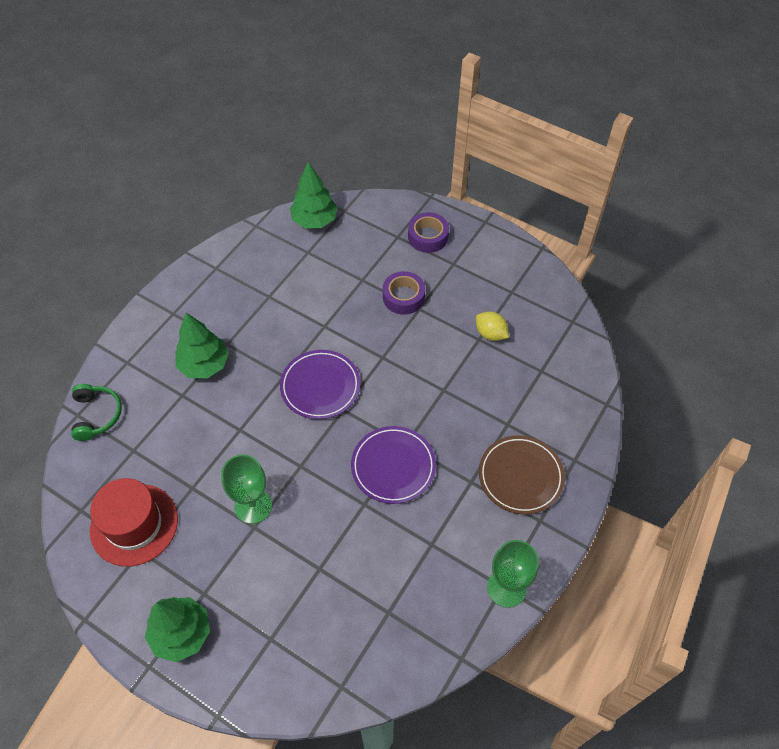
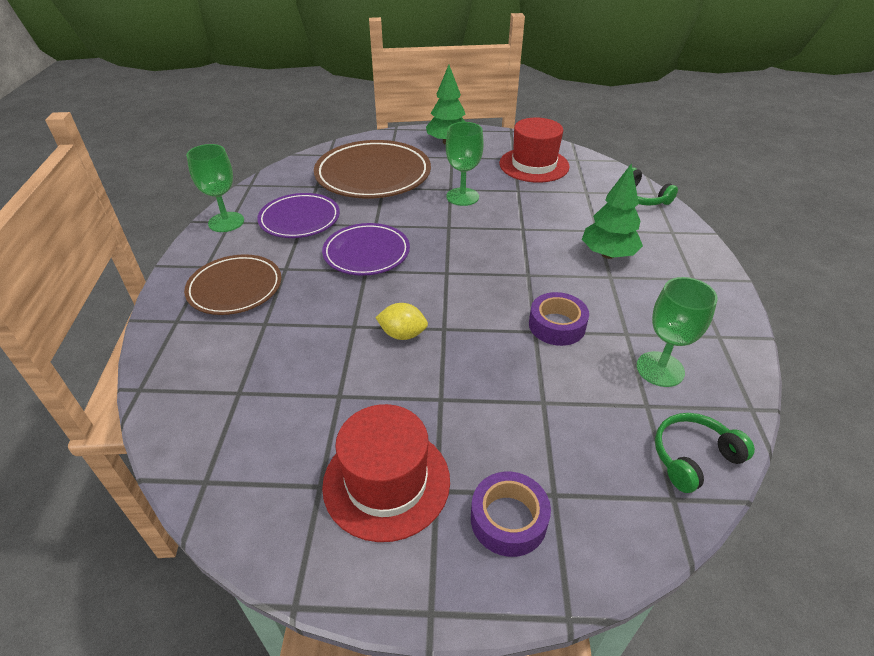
camera: 150 degrees right, 15 degrees down
(276, 266) = (660, 369): none -> green goblet
(314, 220) = (693, 457): green tree -> green headphones
(315, 602) = (373, 175): none -> brown plate
(320, 386) = (485, 280): purple plate -> purple plate (299, 219)
(403, 297) = (472, 404): purple tape -> purple tape (557, 325)
(476, 278) = (386, 482): none -> red hat
(490, 334) = (326, 408): yellow lemon -> yellow lemon (402, 334)

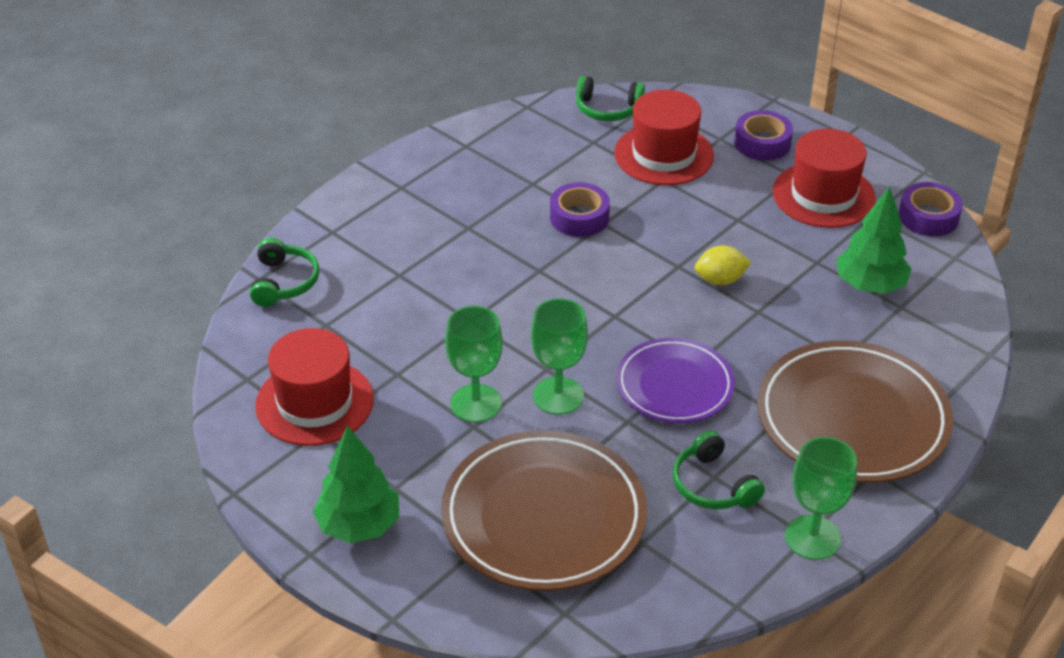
camera: 140 degrees left, 0 degrees up
(235, 288) = (852, 418): brown plate -> brown plate, size x1.60
(255, 525) = (928, 217): none -> purple tape
(299, 219) = (713, 485): purple plate -> green headphones
(402, 334) = (720, 280): yellow lemon -> yellow lemon turned 60 degrees counterclockwise
(576, 432) = (664, 154): none -> red hat
(608, 254) = (434, 246): green tree -> green tree (869, 285)
(660, 369) = (548, 152): green goblet -> green goblet (558, 396)

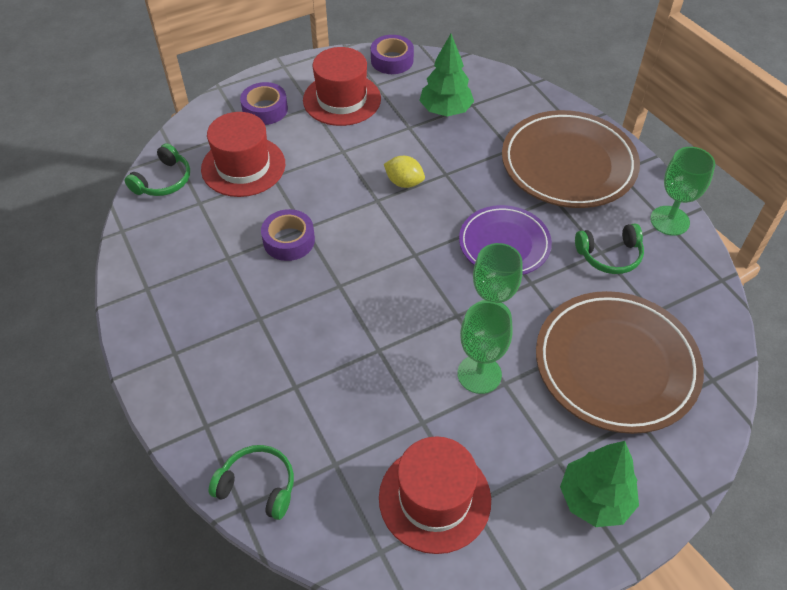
camera: 70 degrees left, 10 degrees up
(720, 280) = (404, 182): yellow lemon -> yellow lemon turned 75 degrees counterclockwise

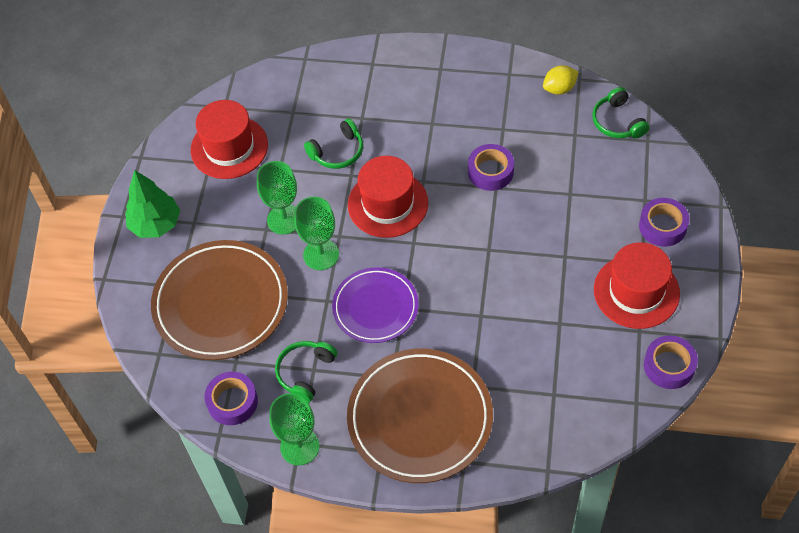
camera: 130 degrees right, 5 degrees up
(243, 166) = (597, 179): red hat -> red hat (388, 204)
(258, 486) = (311, 71): green headphones -> green headphones (338, 152)
(404, 182) = (494, 279): yellow lemon -> yellow lemon (559, 89)
(445, 111) = (561, 366): green tree -> none
(688, 289) = (232, 402): none -> purple tape

